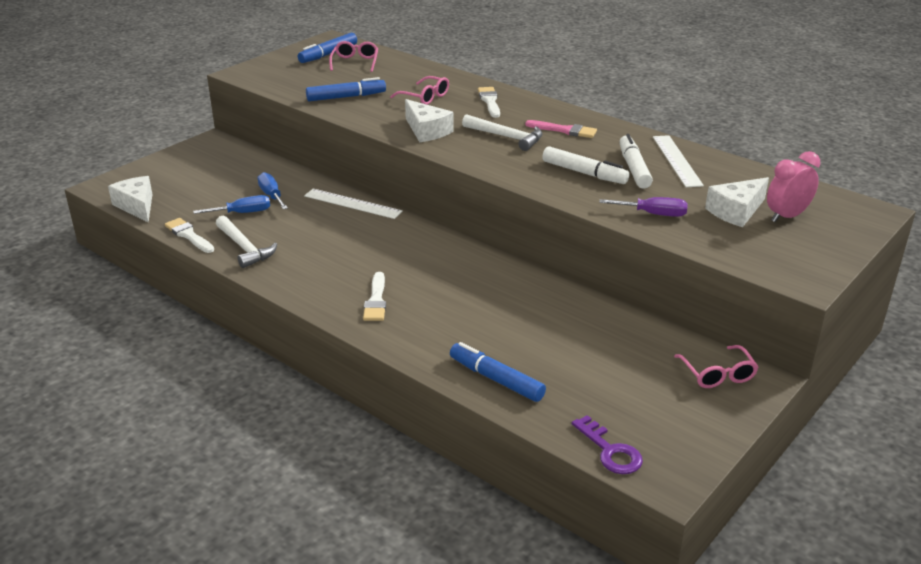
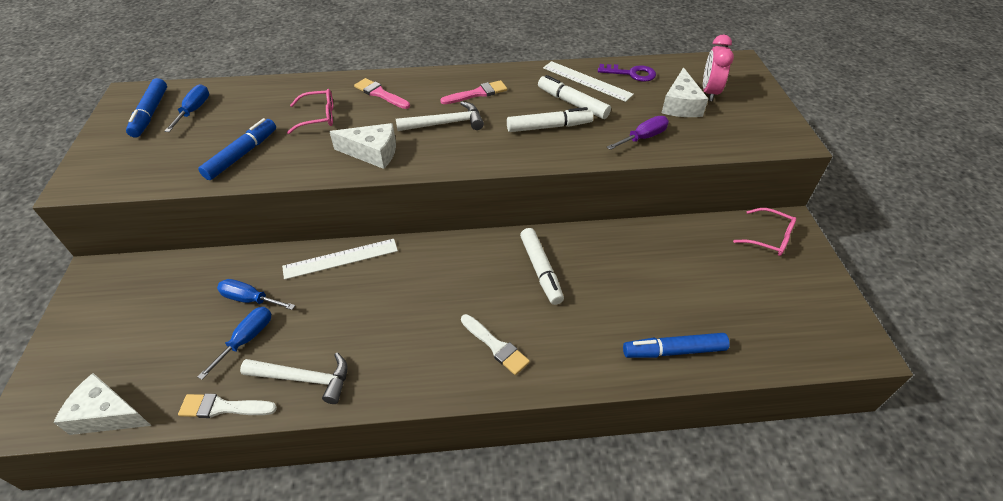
camera: 45 degrees left, 15 degrees up
(355, 62) = (194, 110): pink glasses -> blue screwdriver
(476, 282) = (541, 270): none -> white marker
(489, 101) = (380, 94): white brush -> pink brush
(610, 451) = (809, 352): purple key -> purple key (631, 74)

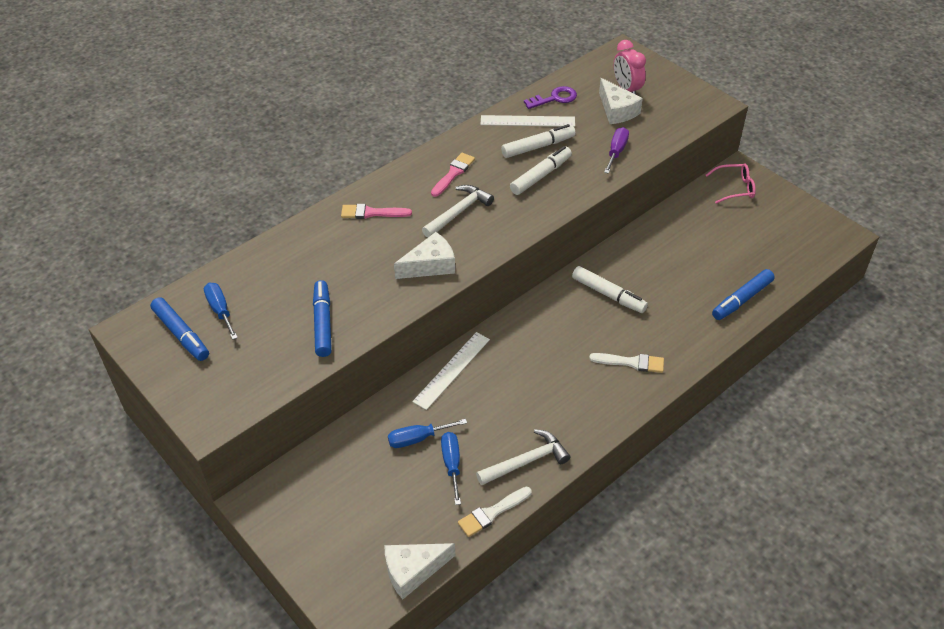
camera: 35 degrees left, 0 degrees up
(318, 117) = (344, 259): pink glasses -> none
(573, 103) = (537, 147): white marker -> white marker turned 150 degrees clockwise

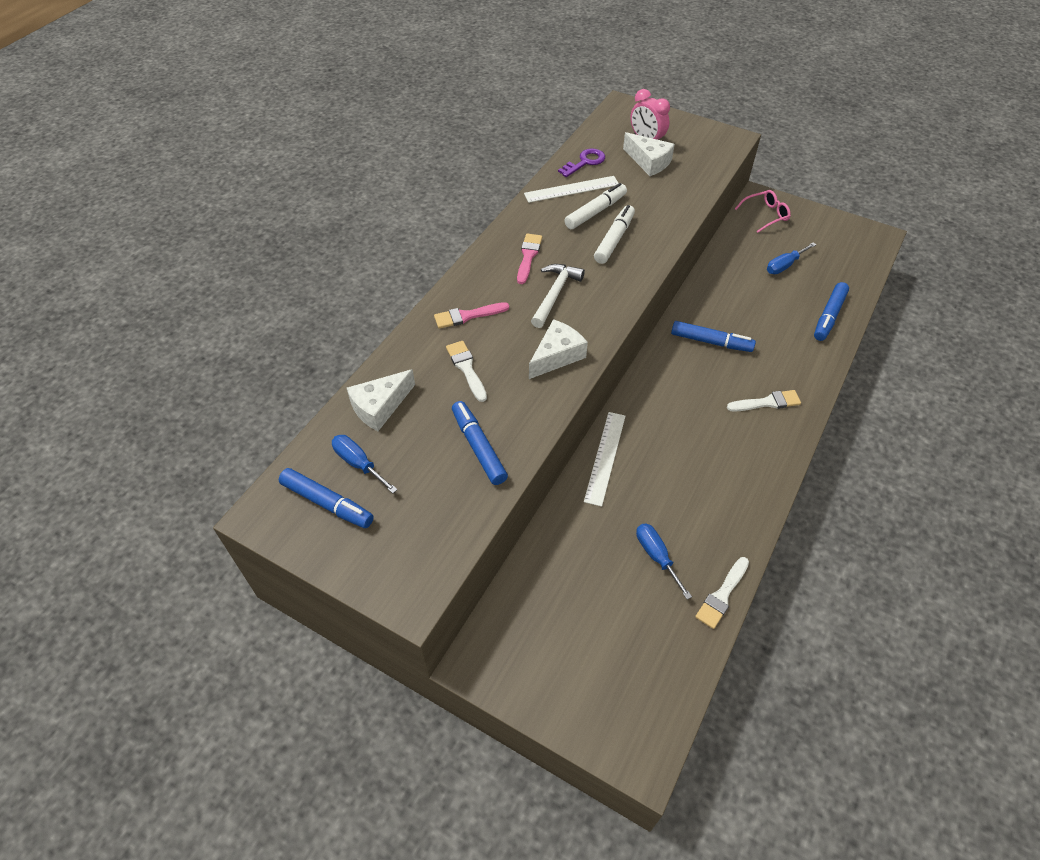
camera: 20 degrees left, 5 degrees up
(347, 257) = (466, 368): none -> white brush
(413, 571) = (678, 685): white cheese -> white cheese (380, 407)
(417, 439) = (609, 539): blue screwdriver -> blue screwdriver (784, 266)
(526, 461) = (725, 531): white hammer -> none
(608, 294) = (710, 342): white marker -> blue marker
(616, 151) = (671, 201): purple screwdriver -> none

